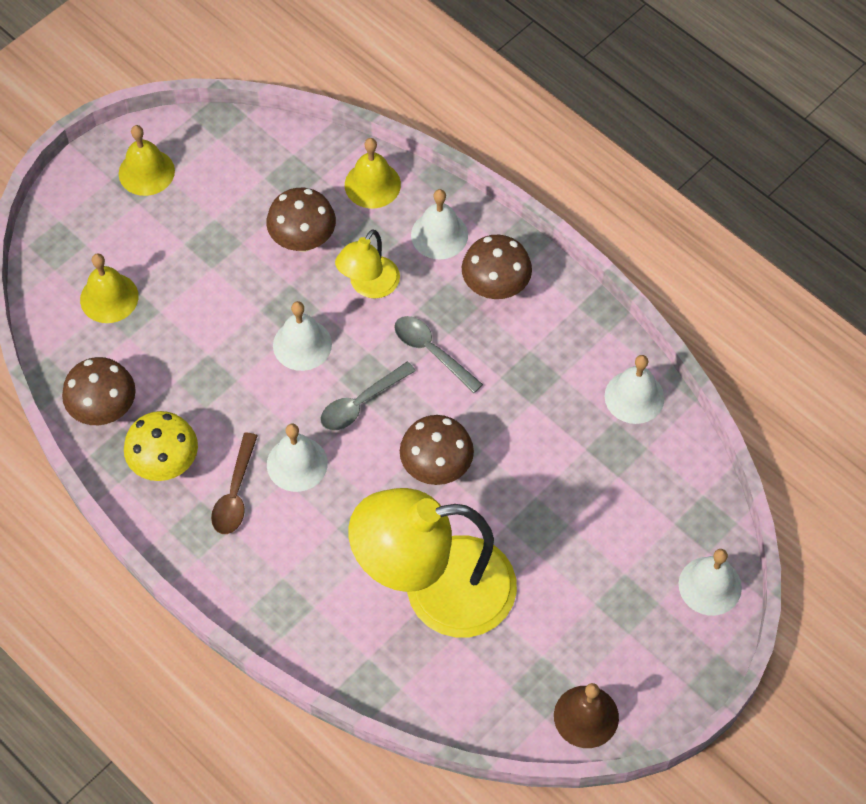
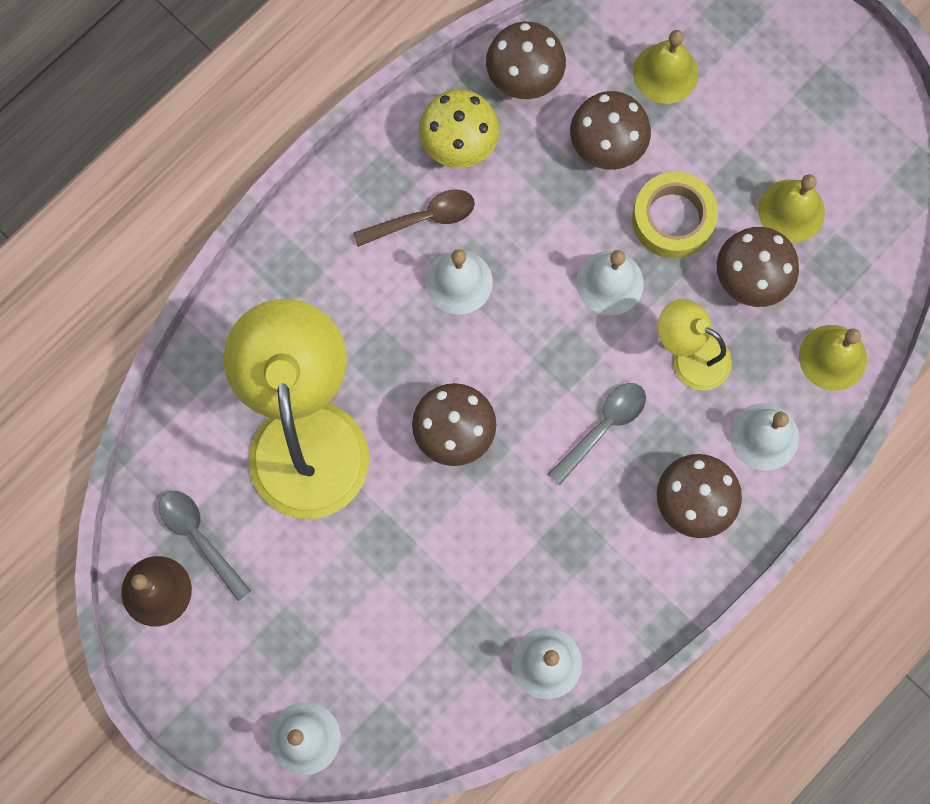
camera: 90 degrees right, 15 degrees up
(146, 172) = (837, 101): yellow bell -> yellow bell (791, 210)
(175, 345) = (606, 147): none -> brown mushroom
(235, 493) = (423, 218): brown spoon -> brown spoon turned 150 degrees clockwise
(246, 295) = (673, 219): none -> yellow tape
(361, 403) = (535, 349): grey spoon -> grey spoon (199, 538)

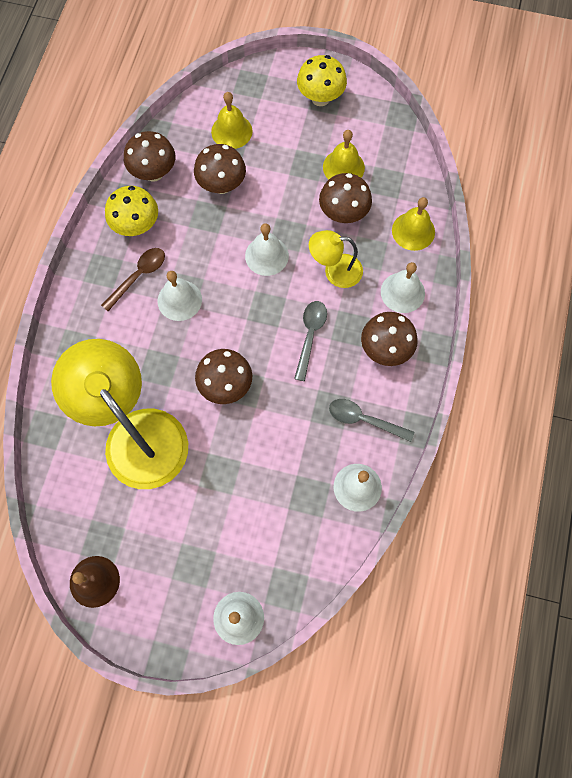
camera: 30 degrees left, 5 degrees down
(199, 538) = (104, 533): grey spoon -> grey spoon (364, 420)
(673, 219) = (281, 204): yellow tape -> none
(820, 88) = (320, 98): none -> yellow mushroom

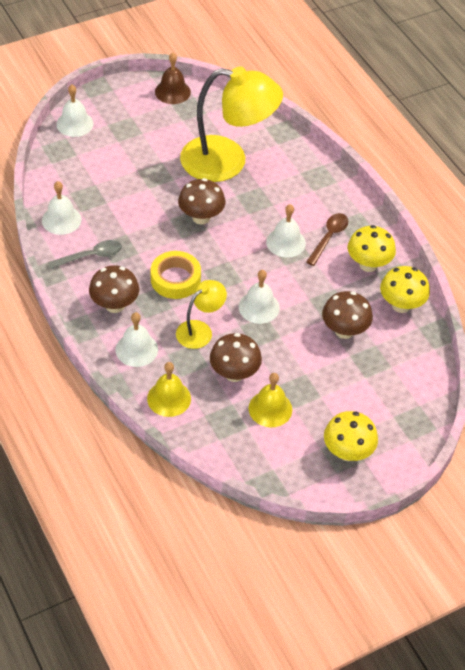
camera: 135 degrees right, 20 degrees down
(138, 276) = (329, 237): brown spoon -> brown spoon turned 150 degrees counterclockwise
(154, 173) = (401, 305): brown mushroom -> yellow mushroom
(231, 131) = (383, 374): yellow bell -> none
(310, 336) = (175, 279): grey spoon -> yellow tape

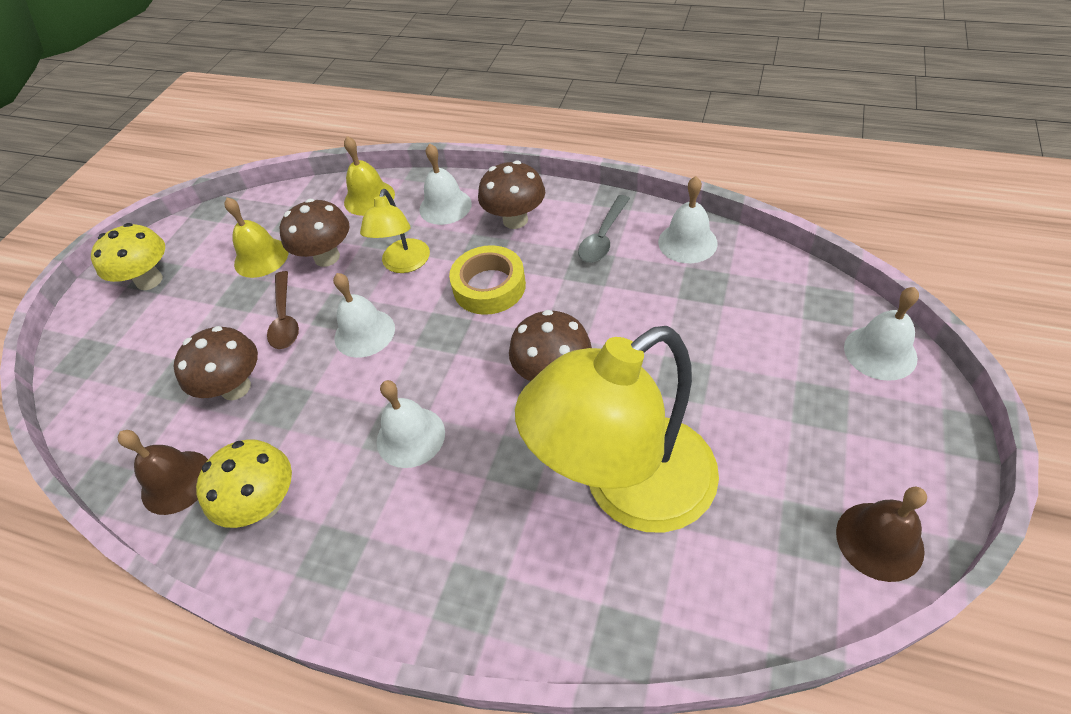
camera: 145 degrees right, 0 degrees up
(329, 237) = (357, 497): brown spoon -> brown spoon (285, 318)
(401, 305) = (176, 482): yellow mushroom -> brown bell

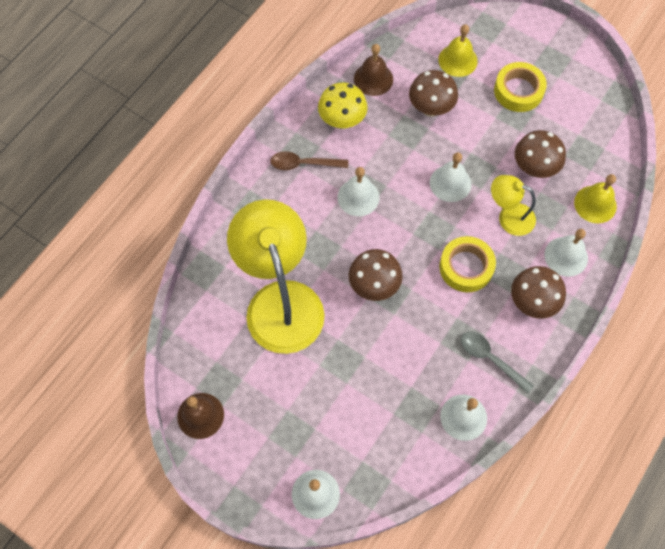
camera: 100 degrees right, 15 degrees up
(149, 280) = (548, 58): yellow mushroom -> none
(204, 298) = (518, 91): none -> yellow tape
(261, 257) = (548, 126): yellow bell -> yellow bell (457, 60)
(285, 318) = (481, 138): brown spoon -> brown spoon (303, 164)

